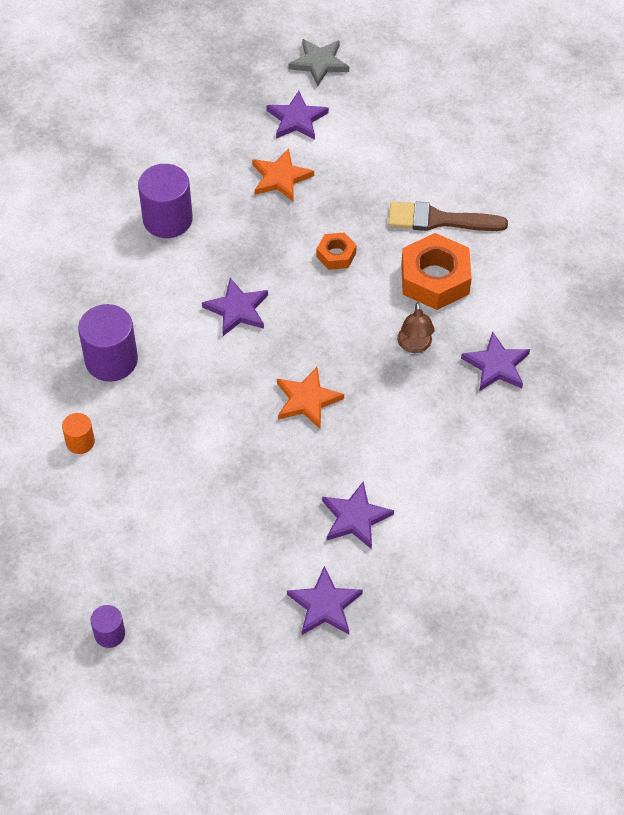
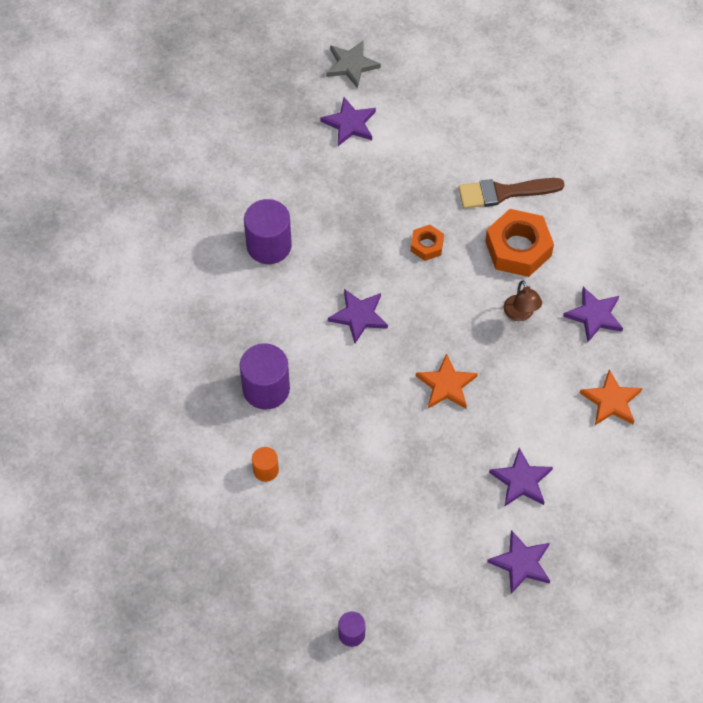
camera: 15 degrees left, 5 degrees up
(280, 178) = (354, 183): orange star -> orange star (611, 401)

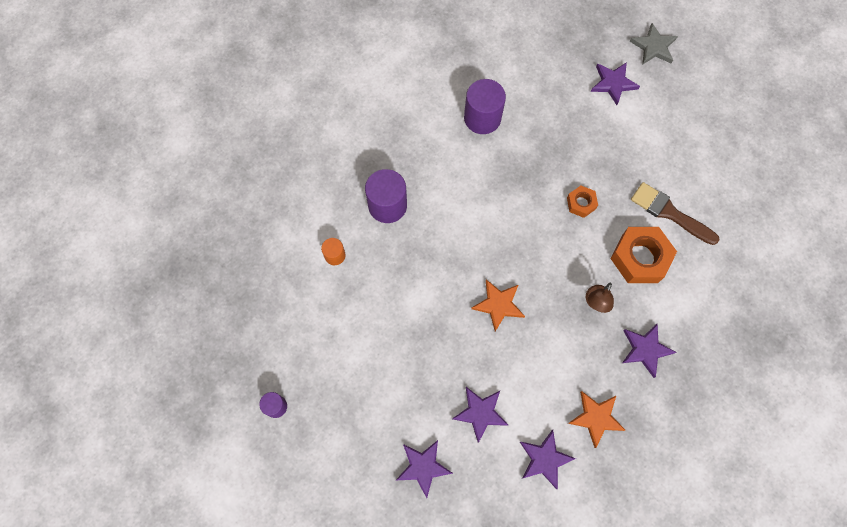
camera: 45 degrees right, 10 degrees up
(358, 316) = (490, 210): purple star -> purple star (544, 459)

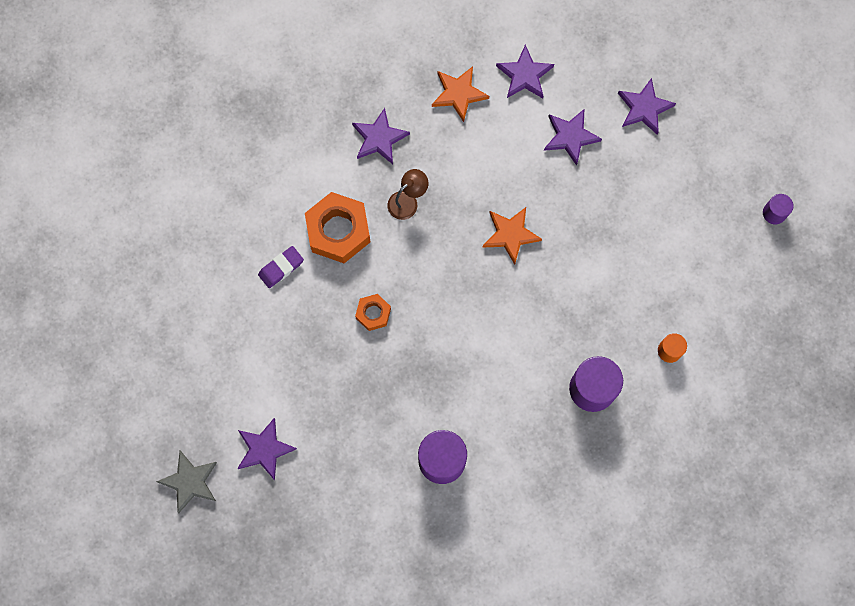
camera: 160 degrees left, 5 degrees up
(669, 213) = (281, 268): brown brush -> purple eraser

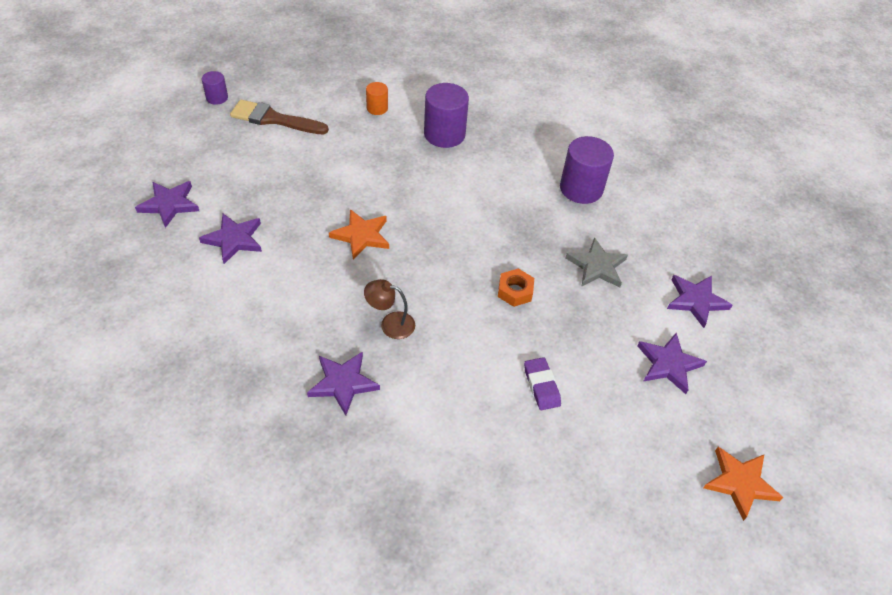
camera: 130 degrees left, 25 degrees down
(190, 482) = (777, 337): grey star -> grey star (597, 266)
(281, 268) = (541, 386): purple eraser -> purple eraser turned 60 degrees clockwise
(338, 231) = (465, 361): orange nut -> none
(458, 94) = (245, 343): orange star -> orange star (740, 483)
(524, 75) = (188, 302): purple star -> purple star (668, 364)
(709, 247) = (274, 119): none -> brown brush

